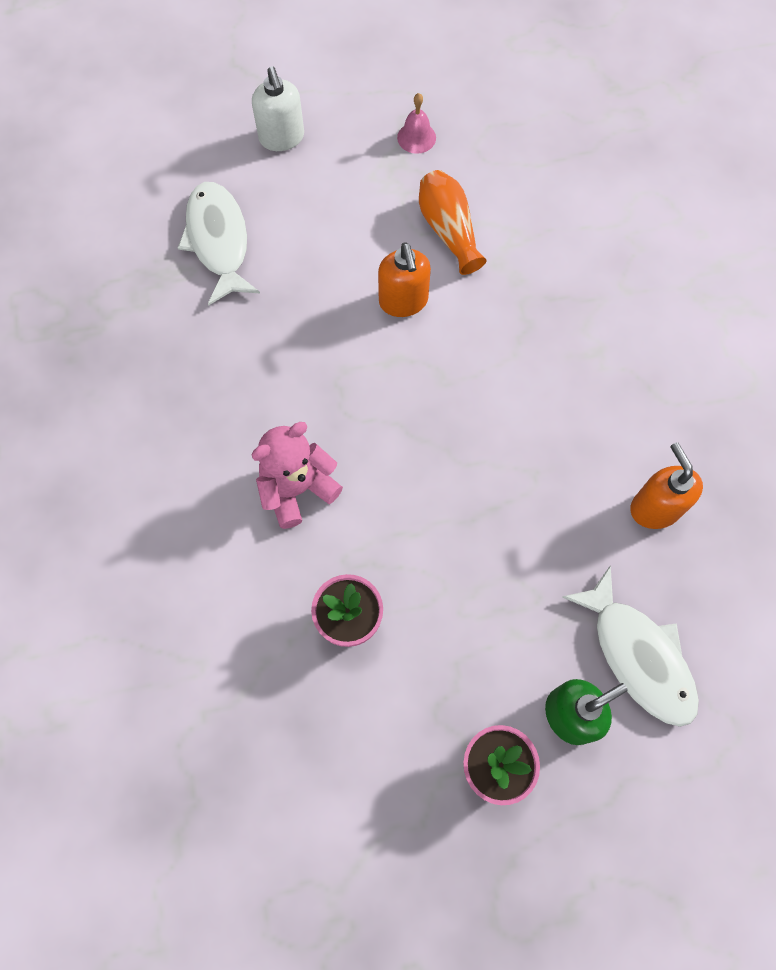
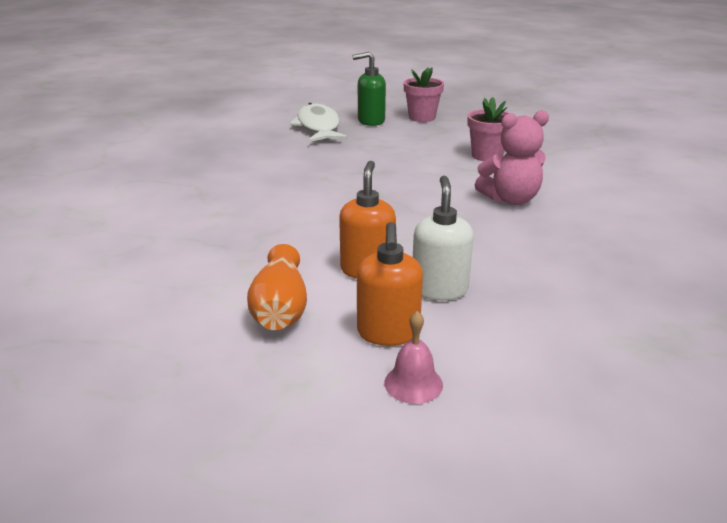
camera: 160 degrees left, 40 degrees down
(218, 241) = (573, 360): white fish -> none
(282, 138) = (454, 465): white soap dispenser -> white soap dispenser (439, 289)
(416, 137) = (245, 410): pink bell -> pink bell (413, 383)
(655, 508) = (257, 157): orange soap dispenser -> orange soap dispenser (388, 333)

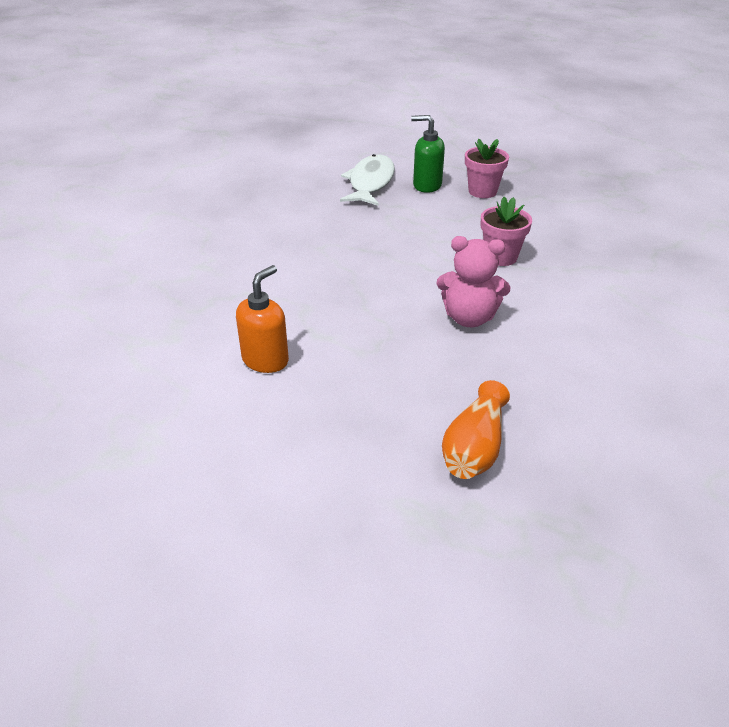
camera: 25 degrees right, 10 degrees up
(280, 308) = (167, 377): orange vase -> orange vase (474, 448)
(388, 333) = (224, 429): orange soap dispenser -> none
(413, 383) = (200, 482): pink bell -> none
(439, 289) = (305, 399): white soap dispenser -> none

